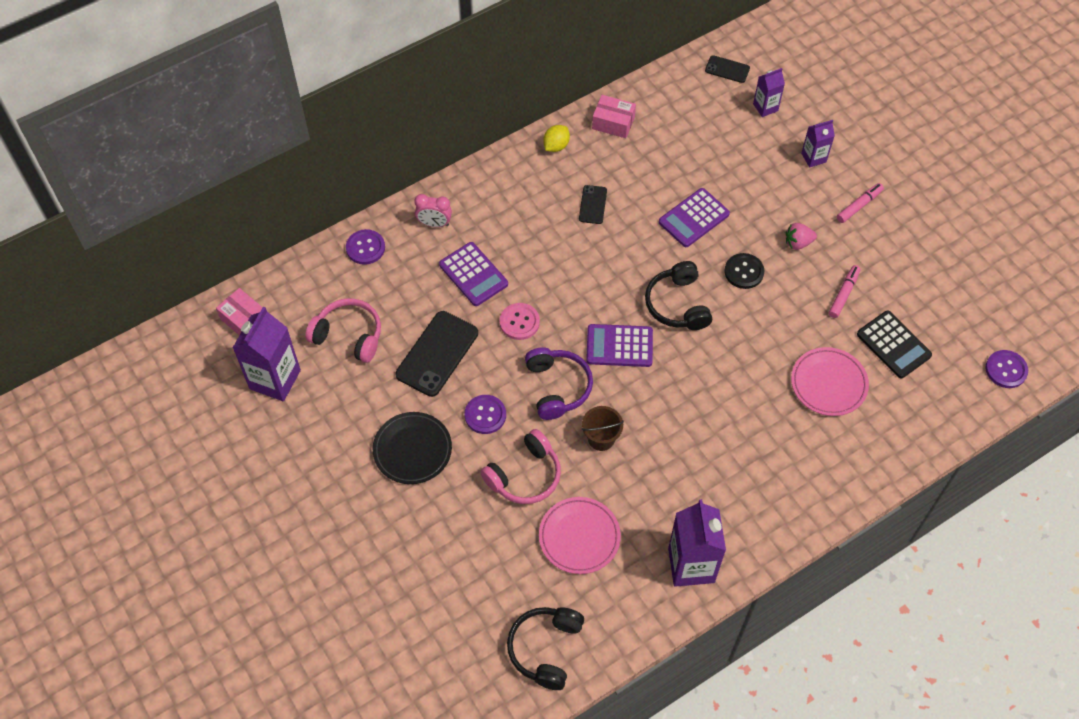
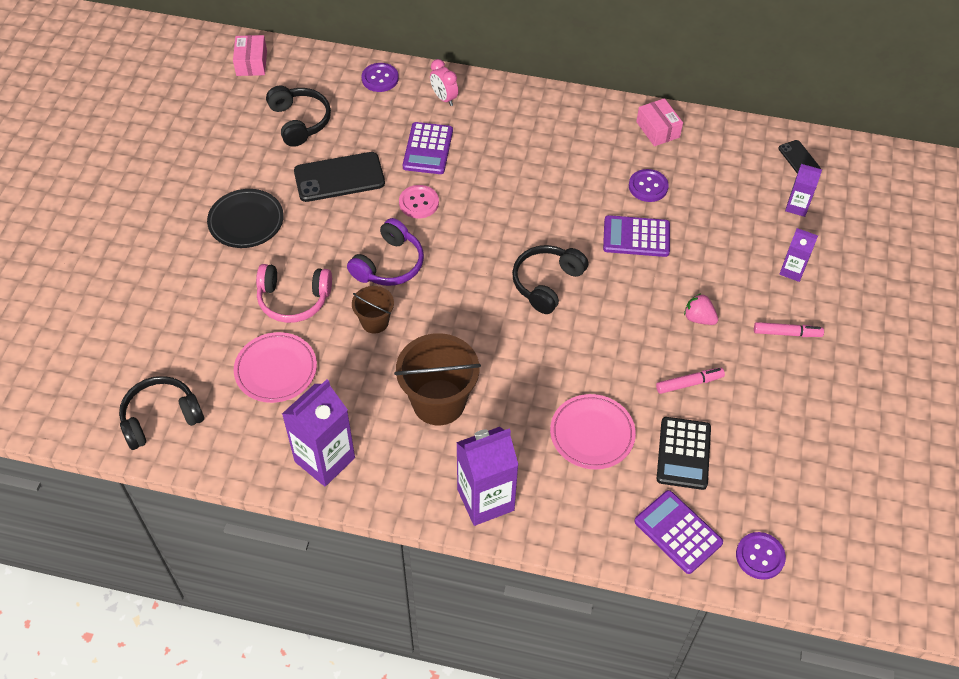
camera: 45 degrees right, 5 degrees down
(275, 379) = (222, 111): purple carton -> purple carton (485, 500)
(348, 336) = (299, 121): pink headphones -> black headphones
(485, 415) = (319, 240): purple button -> purple button (648, 186)
(556, 146) = (594, 113): yellow lemon -> none
(593, 205) = (571, 170): black phone -> none
(619, 346) = (467, 275): purple calculator -> purple calculator (678, 532)
(712, 454) = (438, 402): none -> brown bucket
(744, 272) = (627, 303): black button -> none

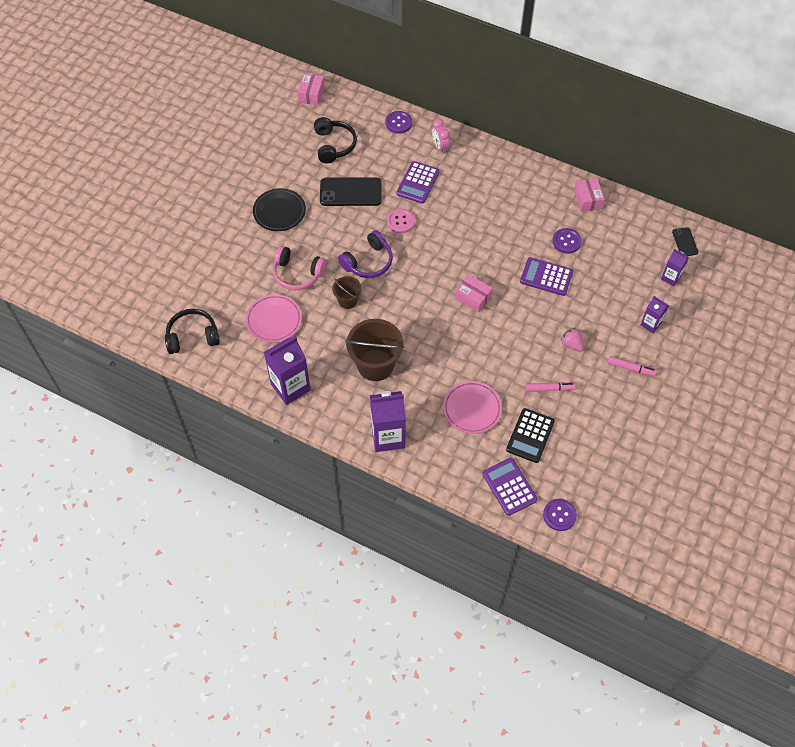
camera: 15 degrees right, 5 degrees up
(547, 283) = (473, 297): black headphones -> pink box

